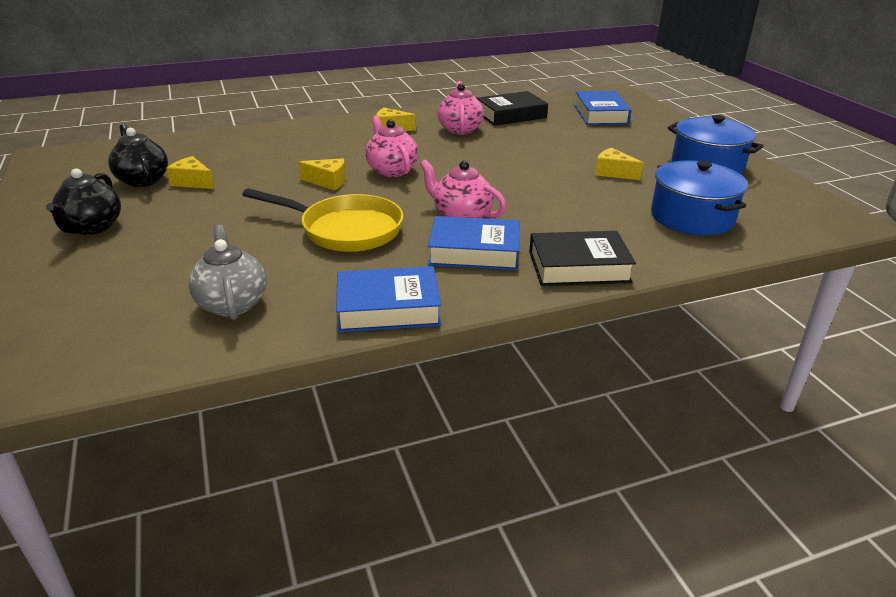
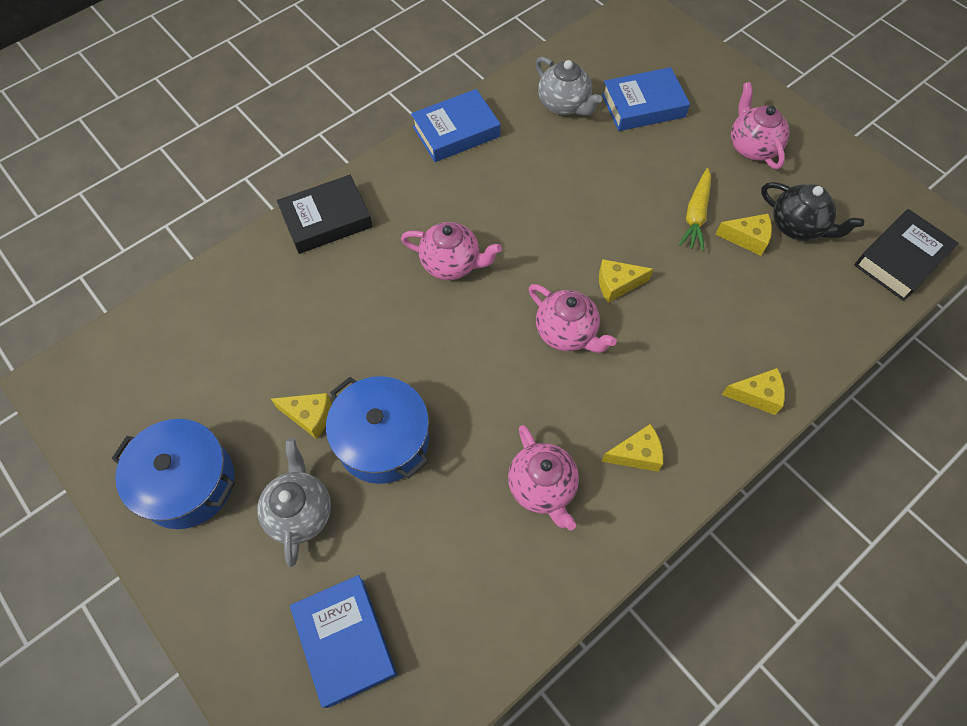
camera: 160 degrees right, 30 degrees up
(92, 227) = (752, 147): black teapot -> pink teapot
(213, 200) = (696, 215): none -> yellow carrot
(291, 131) = (756, 395): none -> yellow cheese
(345, 230) = (544, 209): yellow pan -> none
(474, 251) = (419, 213): blue book -> blue book (643, 105)
(511, 115) = (489, 579): black book -> black book (900, 259)
(623, 146) = (300, 512): none -> grey teapot
(692, 217) = (221, 337): blue pot -> blue pot (383, 440)

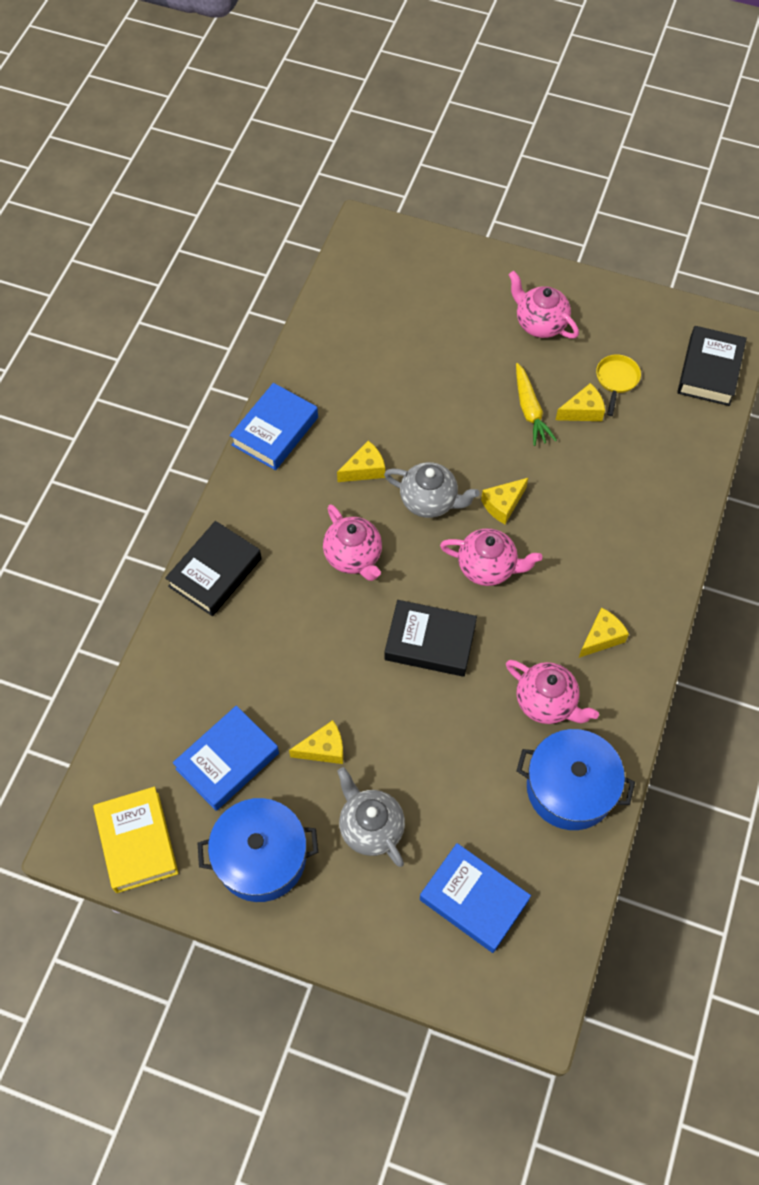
camera: 30 degrees left, 0 degrees up
(100, 409) = (137, 842): none -> yellow book
(383, 440) = (398, 734): blue pot -> blue pot (570, 788)
(451, 264) = (353, 556): pink teapot -> pink teapot turned 75 degrees clockwise
(469, 372) = (430, 642): none -> black book
(564, 105) = (355, 358): grey teapot -> grey teapot (430, 501)
(643, 105) = (425, 327): blue book -> blue book (227, 761)
(756, 395) = (663, 542): yellow cheese -> yellow cheese (364, 469)
(798, 226) = (616, 380): black teapot -> yellow pan

